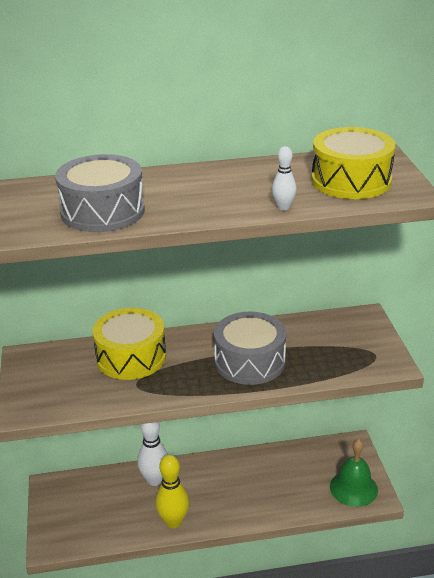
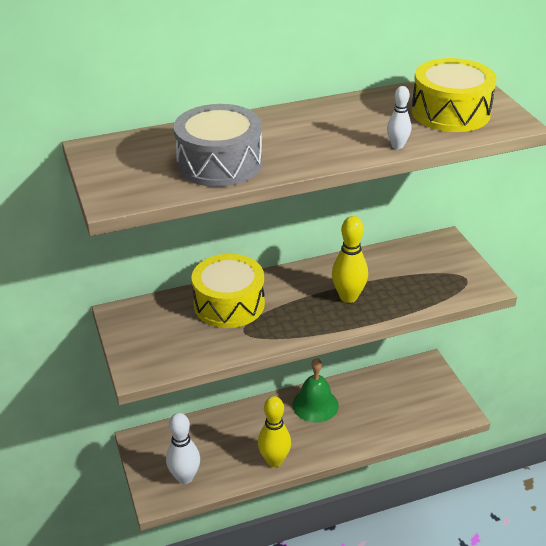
camera: 10 degrees left, 5 degrees up
(154, 480) = (244, 422): white bowling pin -> white bowling pin (185, 477)
(250, 361) = (348, 297): grey drum -> yellow bowling pin
(353, 488) = (439, 407): green bell -> green bell (315, 405)

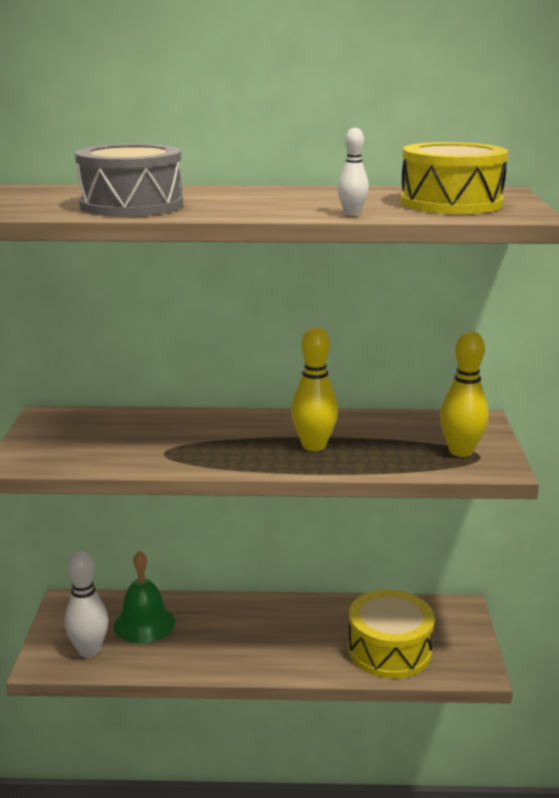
camera: 20 degrees right, 15 degrees down
(229, 304) = (169, 428): yellow drum -> yellow drum (389, 650)
(274, 460) = (203, 660): yellow bowling pin -> yellow bowling pin (461, 451)
(315, 405) = (290, 616): green bell -> green bell (144, 623)

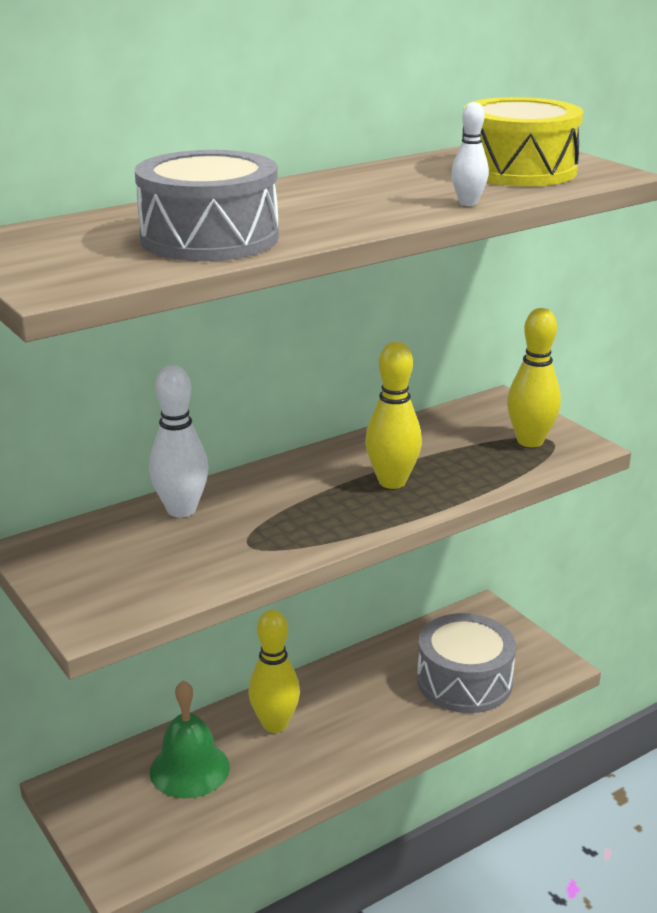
camera: 35 degrees left, 5 degrees up
(89, 650) = (160, 829): white bowling pin -> white bowling pin (181, 510)
(225, 620) = (275, 724): none -> yellow bowling pin
(389, 650) = (464, 681): yellow drum -> grey drum

